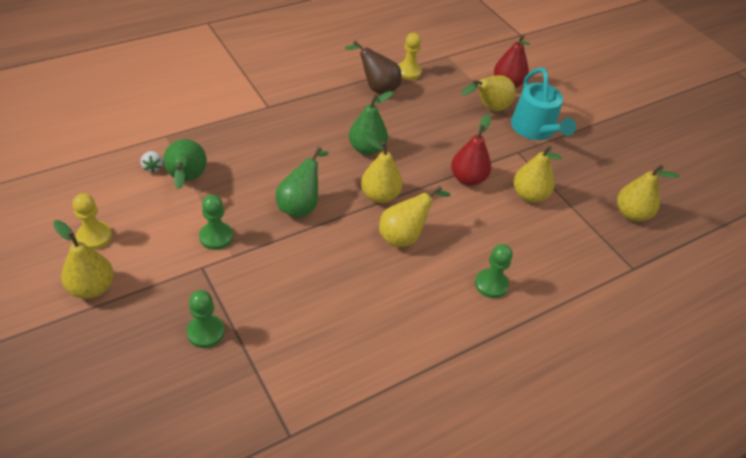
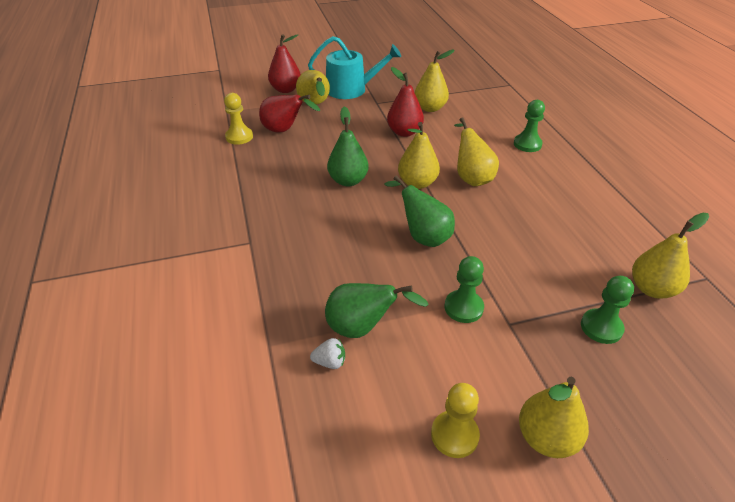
camera: 70 degrees left, 5 degrees down
(376, 88) = (255, 160): brown pear -> none
(431, 96) = (285, 130): none -> red pear
(631, 214) = (456, 73): yellow pear -> yellow pear (652, 289)

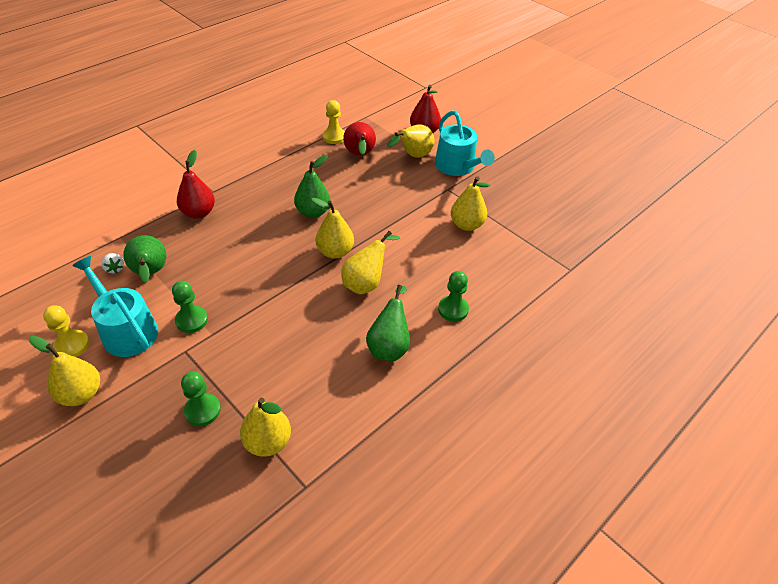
camera: 60 degrees right, 5 degrees up
(404, 132) = (409, 221): red pear -> red pear (199, 213)
(423, 236) = (264, 275): green pear -> green pear (389, 346)
(452, 371) = (126, 330): none -> turquoise watering can

